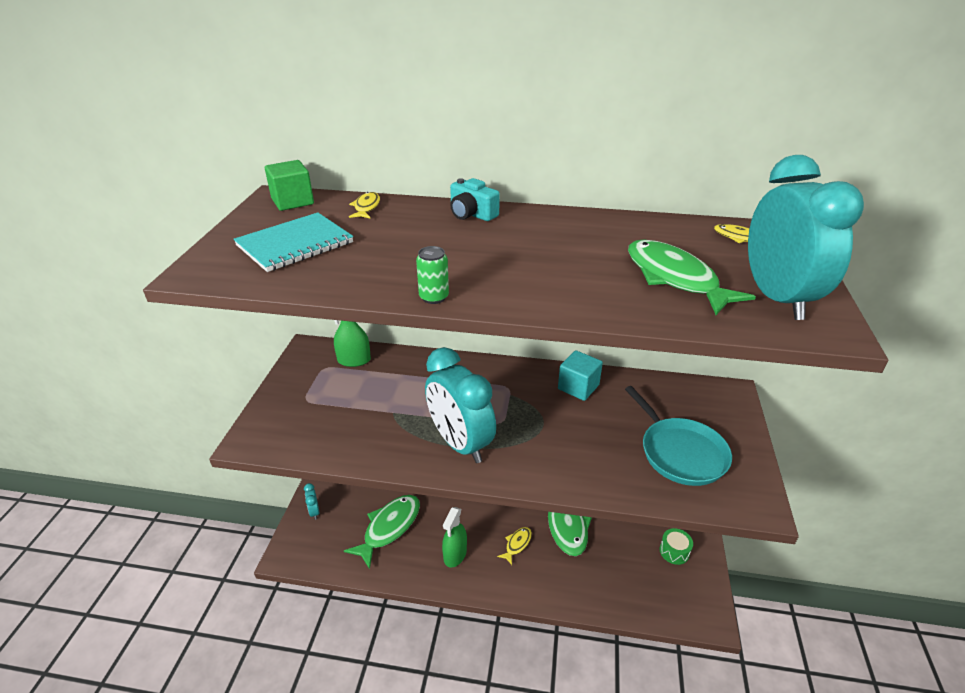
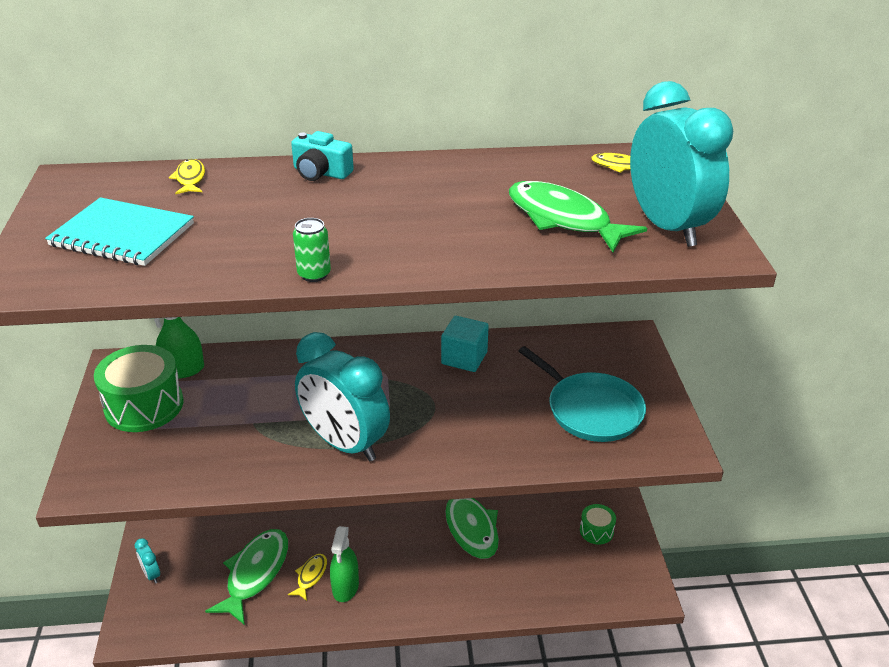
camera: 15 degrees left, 0 degrees up
(292, 201) = (92, 182): green cube -> none
(295, 244) = (122, 235): turquoise notebook -> turquoise notebook turned 75 degrees clockwise
(316, 384) = (144, 405): none -> green drum
(517, 544) = (417, 560): yellow fish -> yellow fish (310, 576)

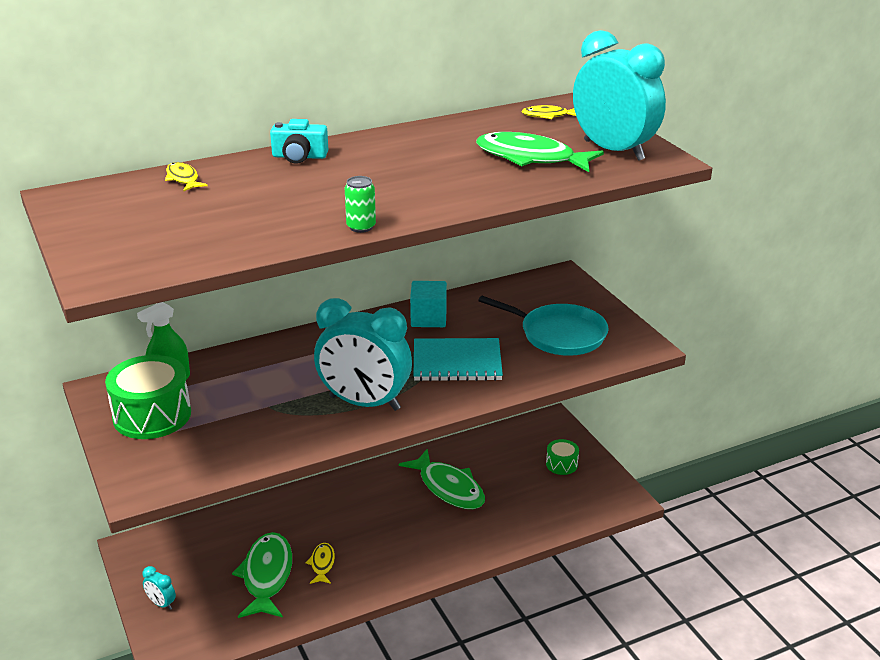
camera: 20 degrees left, 5 degrees down
(122, 235) = (162, 228): turquoise notebook -> turquoise notebook (457, 362)
(345, 587) = (360, 564): green spray bottle -> none

